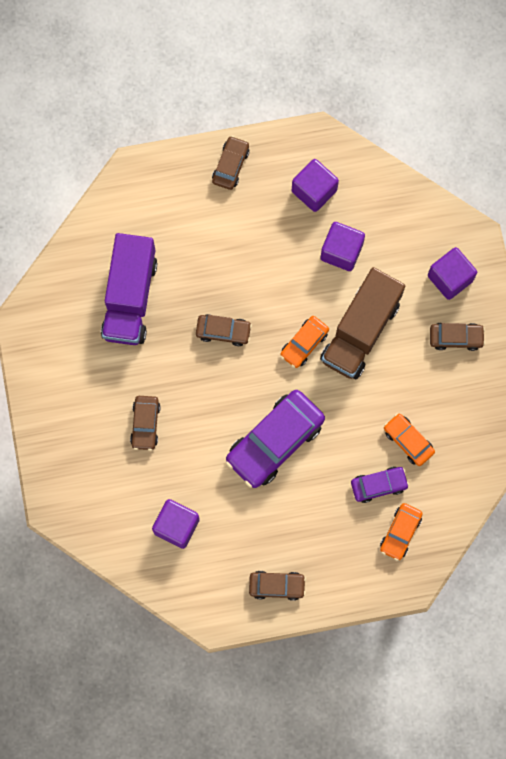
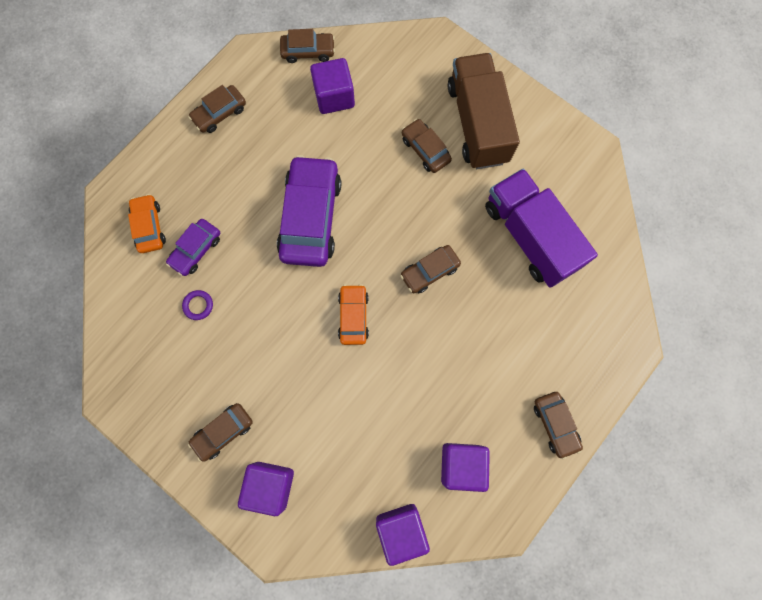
camera: 140 degrees right, 0 degrees up
(164, 584) = (308, 51): none -> brown car
(341, 251) = (389, 427): purple cube -> purple cube (401, 529)
(360, 331) = (313, 367): brown truck -> brown truck (477, 123)
(408, 441) = (198, 305): orange car -> purple ring

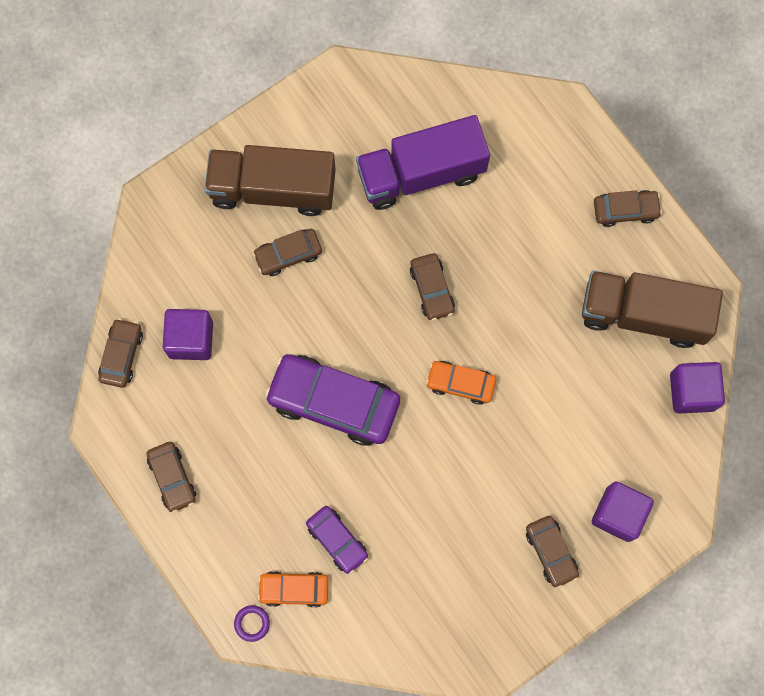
camera: 75 degrees left, 0 degrees up
(198, 305) = (404, 551): purple ring -> purple ring (252, 623)
(461, 465) = (643, 314): purple cube -> brown truck

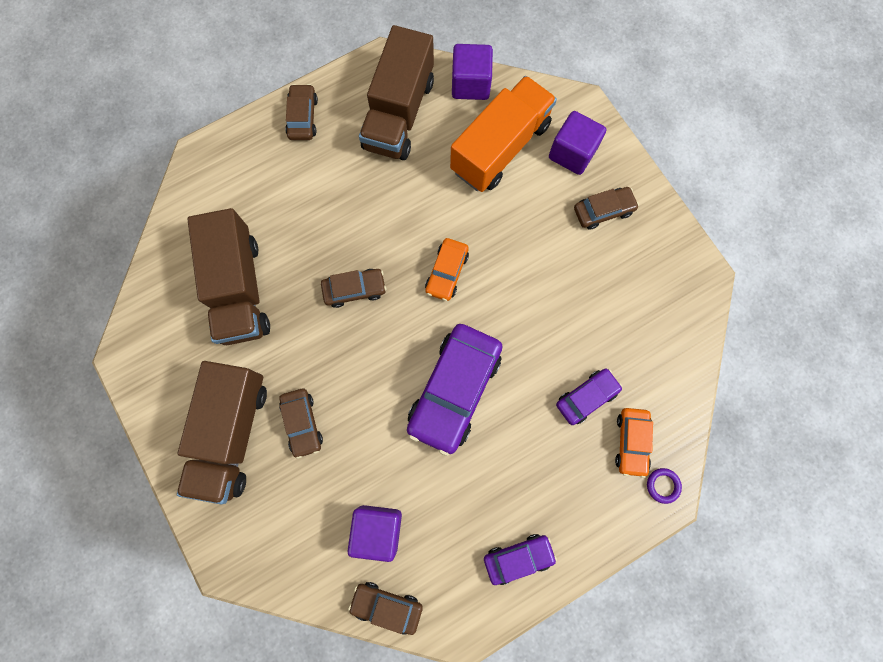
camera: 85 degrees left, 0 degrees up
(172, 478) = (518, 557): brown car -> purple car
(421, 173) = (239, 289): purple truck -> brown truck
(615, 431) = (500, 148): none -> orange truck

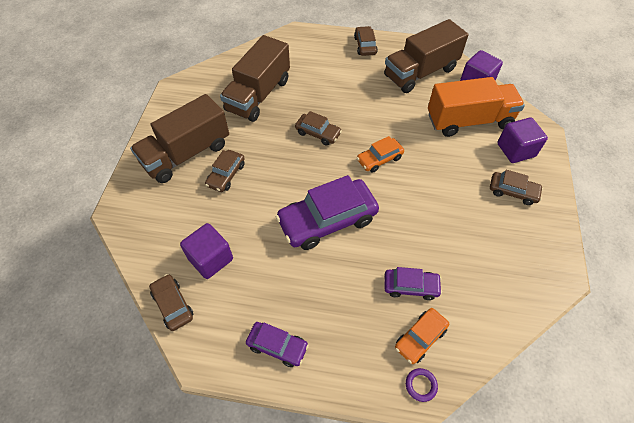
camera: 40 degrees right, 20 degrees down
(303, 117) = (365, 46): brown car -> brown car turned 45 degrees counterclockwise

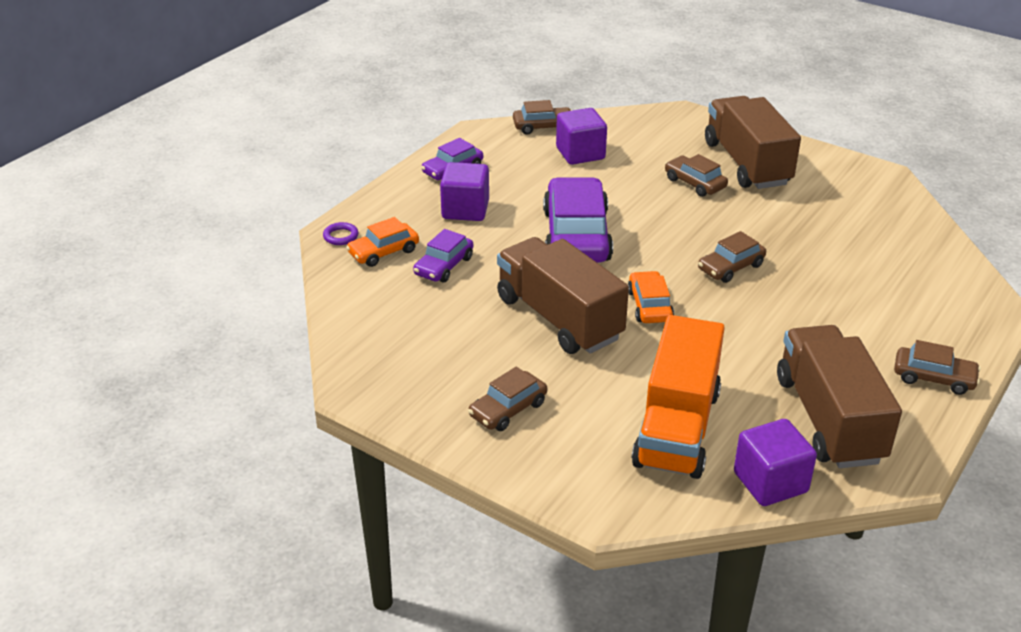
camera: 115 degrees right, 20 degrees down
(258, 95) = (838, 236): brown truck -> brown truck (559, 318)
(420, 338) = (383, 252): orange car -> orange car turned 105 degrees counterclockwise
(515, 150) = (582, 453): purple cube -> purple cube (465, 210)

